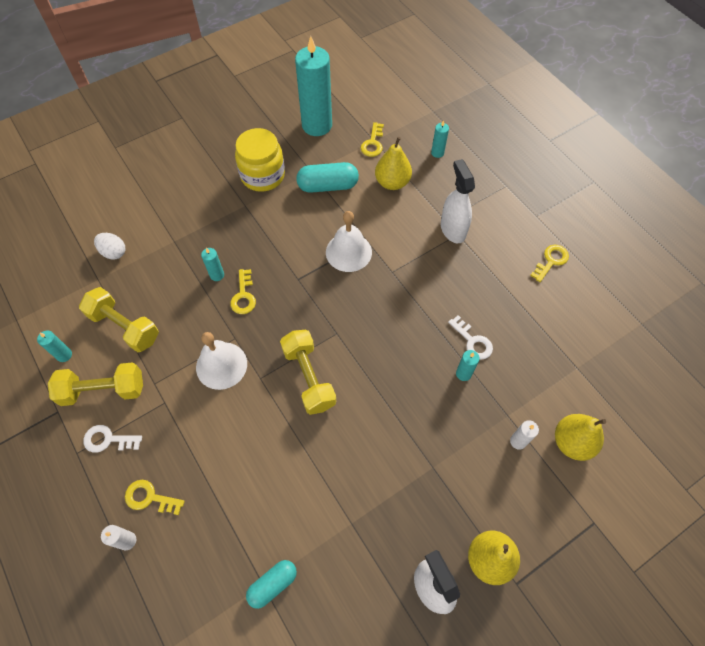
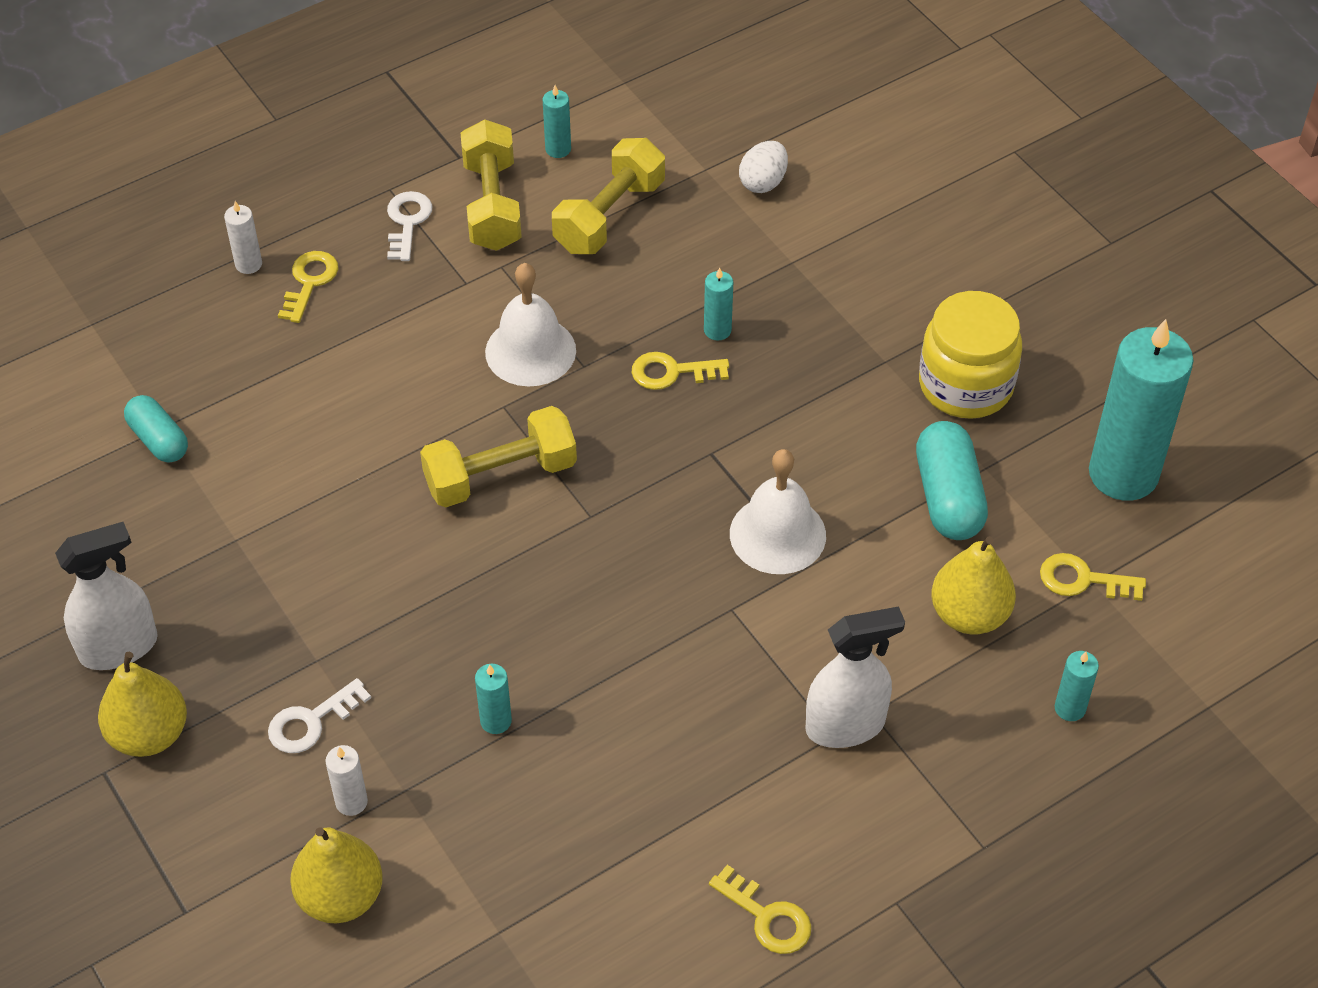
camera: 90 degrees right, 10 degrees down
(473, 341) = (566, 742): white key -> white key (311, 722)

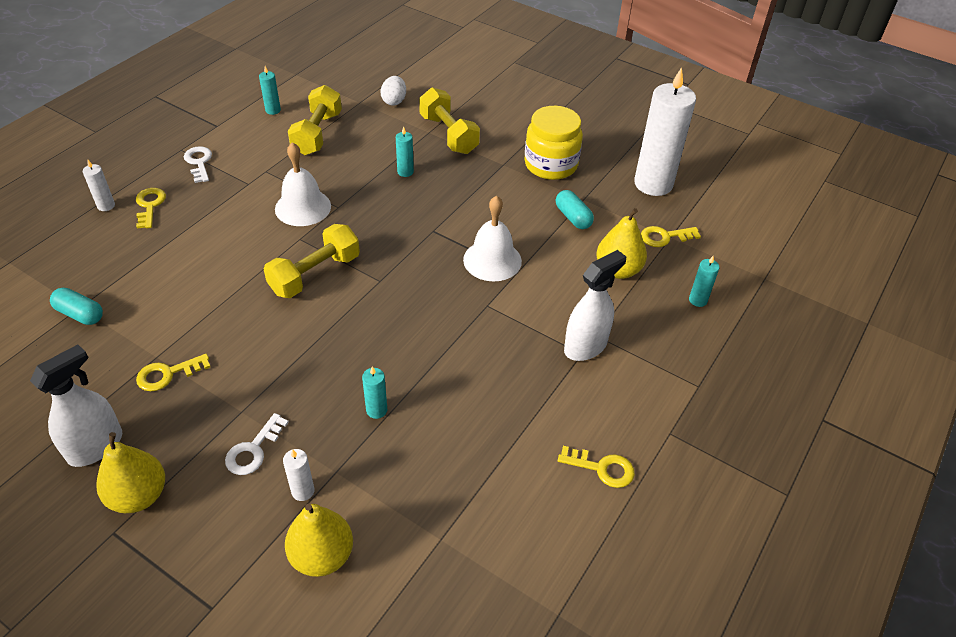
camera: 25 degrees left, 5 degrees down
(492, 205) = (247, 143): yellow dumbbell -> yellow dumbbell (448, 134)
(672, 372) = (390, 197): yellow key -> yellow key (168, 374)
(948, 497) = (573, 217): turquoise capsule -> turquoise capsule, size x0.66
(1123, 474) = (653, 184): turquoise candle -> white candle

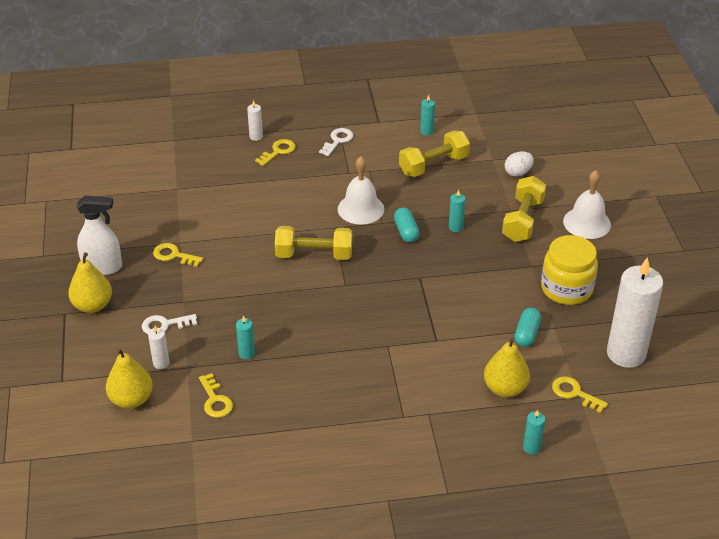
camera: 50 degrees right, 5 degrees down
(80, 314) = (172, 193): turquoise capsule -> turquoise capsule (406, 231)
(492, 260) = (430, 322): white bell -> white bell (587, 223)
(585, 346) = (411, 414): white spray bottle -> none
(602, 468) = (320, 482): yellow key -> yellow key (215, 400)

